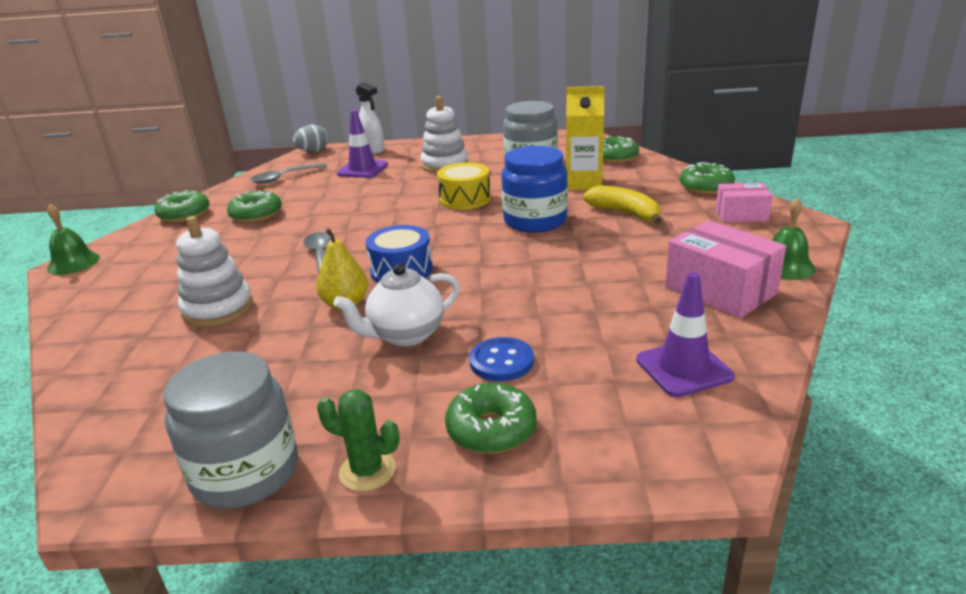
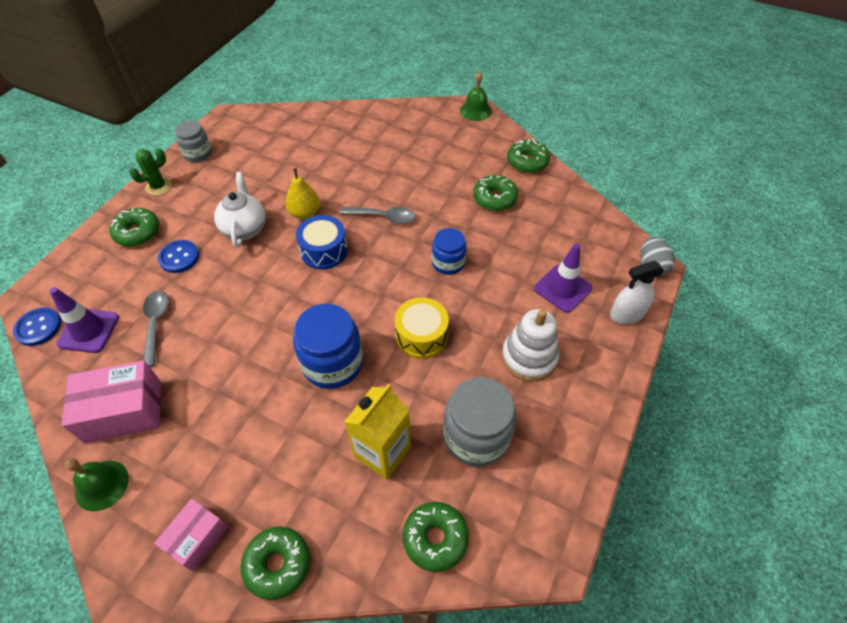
camera: 115 degrees right, 25 degrees up
(218, 309) = (352, 162): white stacking toy -> none
(245, 472) = (198, 154): grey jar -> grey jar, size x0.61
(284, 178) = (577, 229): grey spoon -> grey spoon (156, 324)
(367, 211) = (448, 263): none -> blue jar
(625, 213) = (287, 440): yellow banana -> none
(739, 416) = (38, 327): none -> blue button

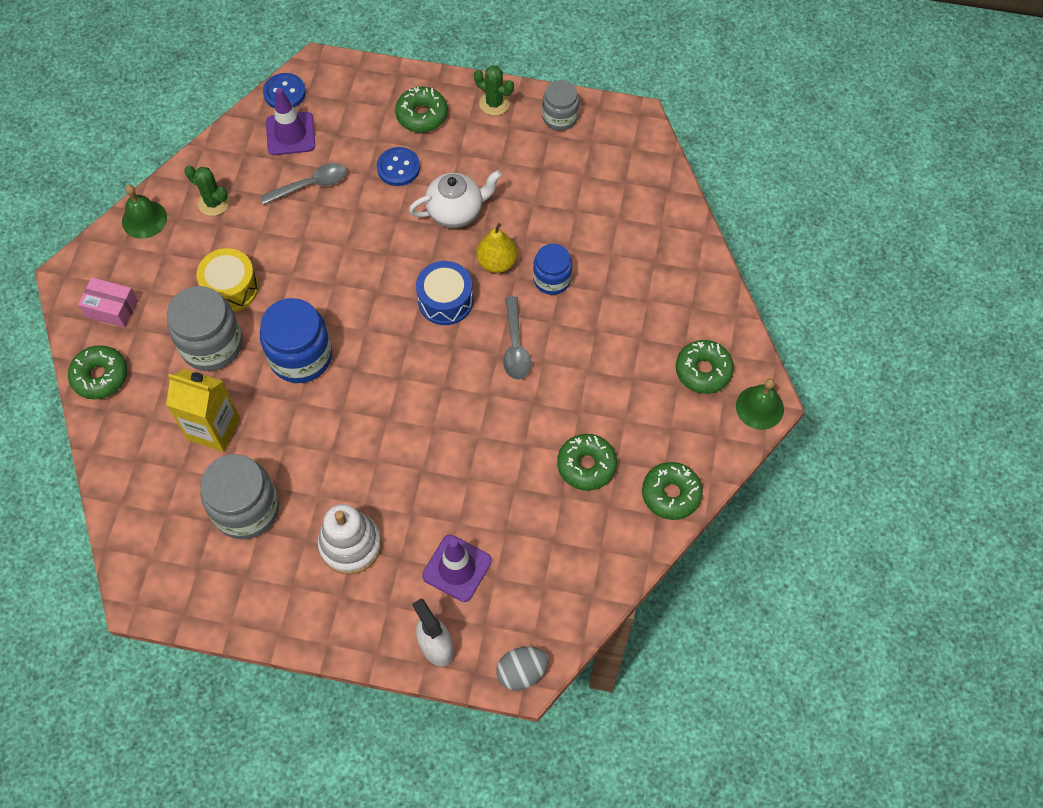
camera: 75 degrees right, 10 degrees up
(124, 411) = (214, 203): pink box -> green cactus
(287, 439) = (211, 344): none -> grey jar
(421, 336) = (353, 430): yellow drum -> yellow drum (231, 288)
(435, 538) = (140, 494): green donut -> green donut (703, 371)
(448, 263) = (463, 434): blue jar -> blue jar (552, 279)

